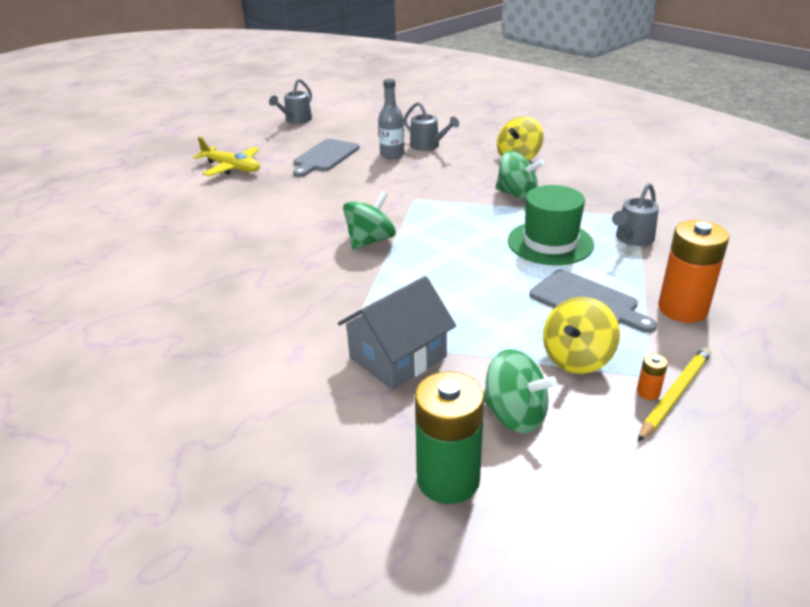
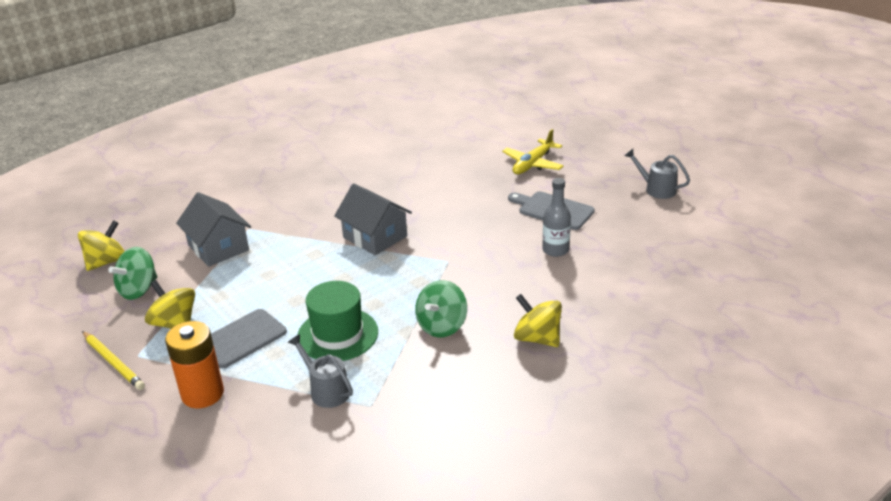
camera: 95 degrees right, 0 degrees up
(370, 241) = (375, 237): green spinning top -> grey house
(428, 146) = (578, 274): grey watering can -> none
(448, 479) = (106, 262): green battery -> yellow spinning top
(648, 392) = (123, 350): orange battery -> none

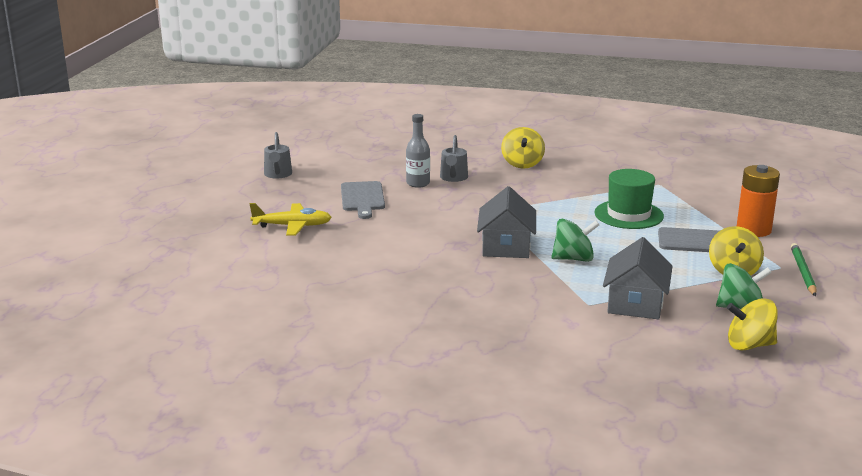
camera: 130 degrees left, 10 degrees down
(113, 362) = (803, 272): yellow pencil -> green pencil
(326, 390) = (674, 199): grey watering can -> grey watering can (453, 178)
(442, 326) = (561, 190): green spinning top -> green spinning top (573, 259)

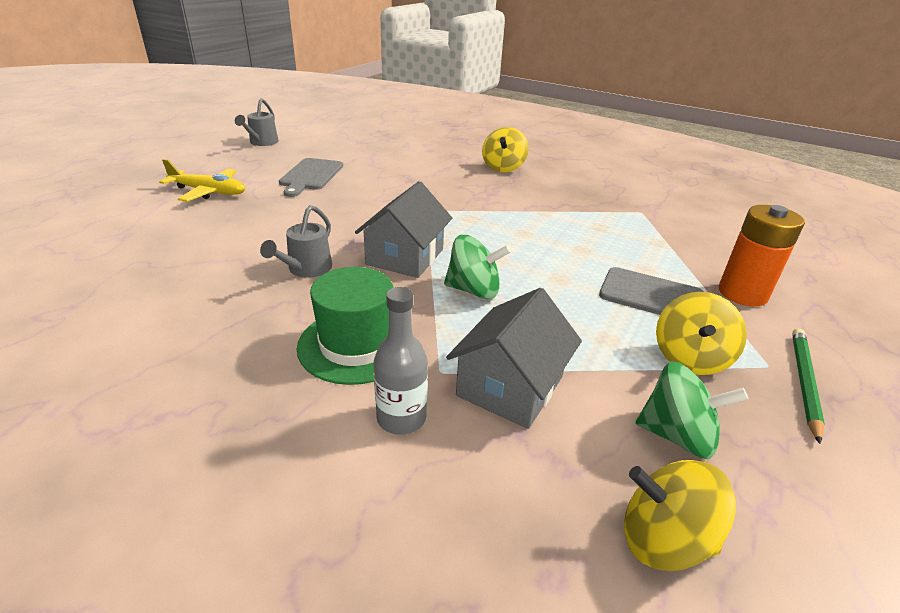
camera: 15 degrees right, 10 degrees up
(418, 183) = (380, 170): grey bottle -> grey bottle (401, 418)
(453, 178) = (421, 170): grey watering can -> grey watering can (306, 269)
(628, 214) = (583, 242): green hat -> green hat (356, 345)

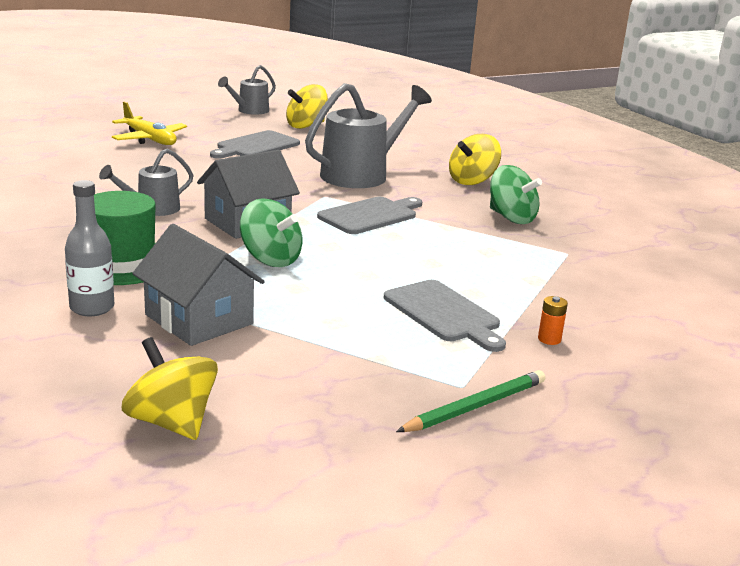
camera: 30 degrees right, 10 degrees down
(425, 182) = (362, 174): none -> grey watering can
(483, 219) = (370, 215): none -> grey cutting board
(510, 386) = (199, 319): grey house -> grey house turned 75 degrees clockwise
(677, 435) = (284, 388): green spinning top -> green spinning top (511, 218)
(690, 358) = (391, 357): yellow spinning top -> yellow spinning top (306, 126)
(742, 293) = (549, 339): orange battery -> orange battery, size x0.41

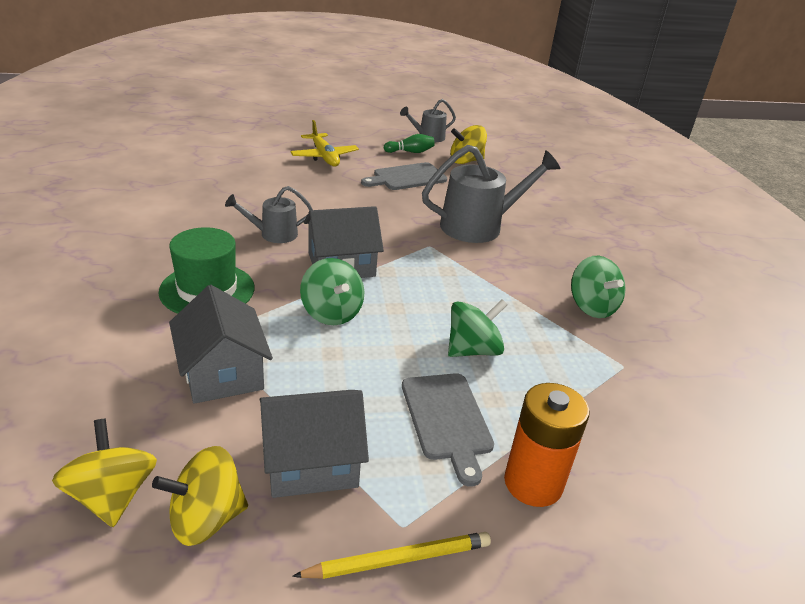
camera: 20 degrees right, 10 degrees up
(92, 308) = (147, 337): grey bottle -> none
(241, 125) = (410, 152): none -> green bowling pin
(345, 363) = (311, 462): none -> grey house
(370, 215) = (456, 277): grey cutting board -> none
(429, 264) = (473, 350): none -> green spinning top
(472, 181) = (580, 252): yellow spinning top -> yellow spinning top (206, 519)
(475, 406) = (398, 560): green pencil -> yellow pencil
(549, 339) = (533, 483): orange battery -> orange battery, size x2.46

